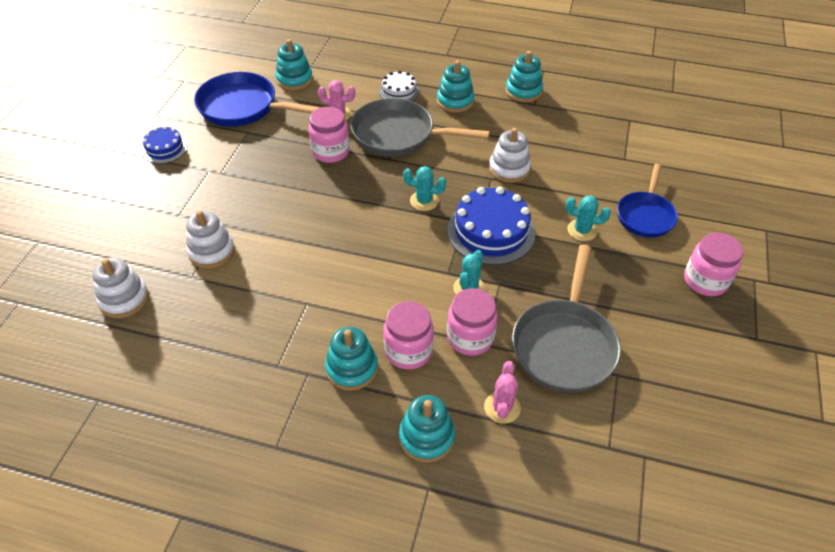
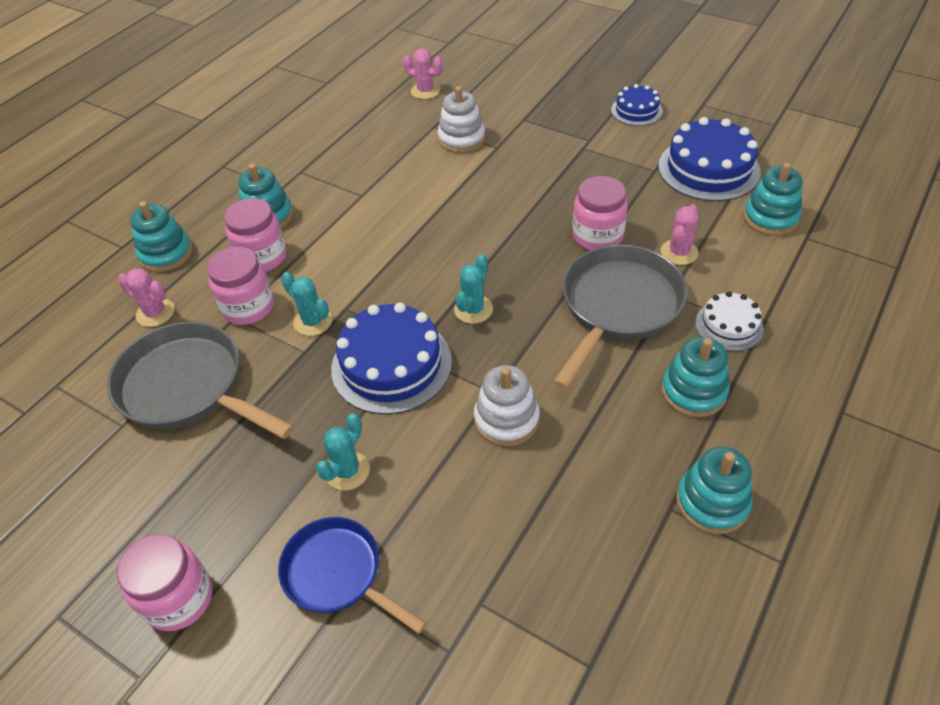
camera: 110 degrees right, 0 degrees up
(124, 299) = (425, 91): white stacking toy -> pink cactus
(243, 107) = (708, 169): blue pan -> blue cake

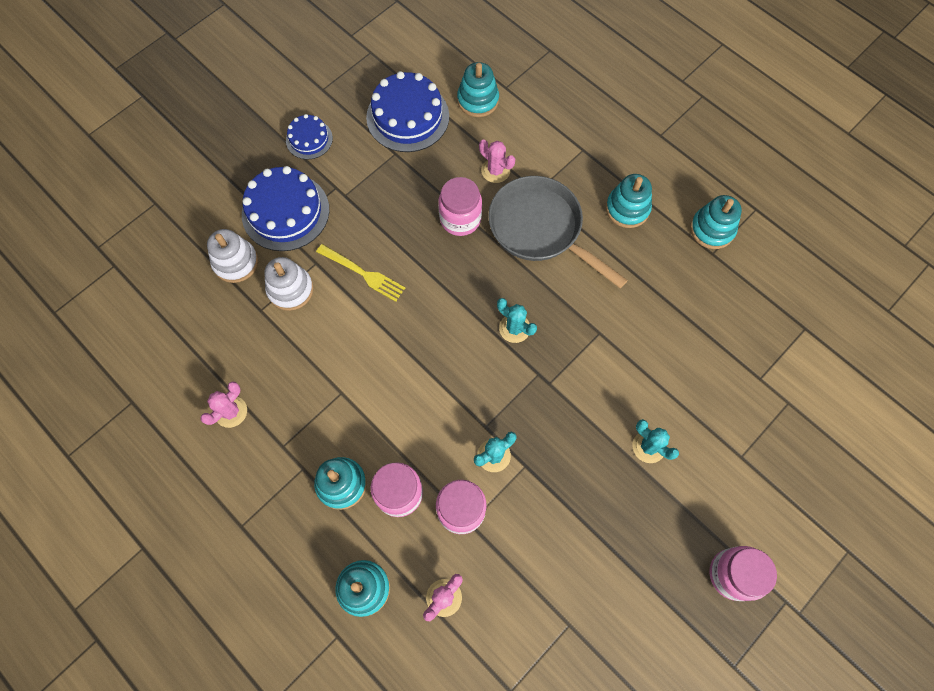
camera: 80 degrees left, 20 degrees up
(188, 387) = (541, 566): grey pan -> none
(338, 574) = (729, 463): blue pan -> none
(391, 365) = (556, 400): blue cake -> blue cake (285, 212)
(425, 91) = (195, 306): pink cactus -> pink cactus (231, 411)
(497, 180) = (363, 273): none -> yellow fork
(506, 419) = (625, 330): white stacking toy -> white stacking toy (236, 262)
(729, 326) = (576, 167): white cake -> none

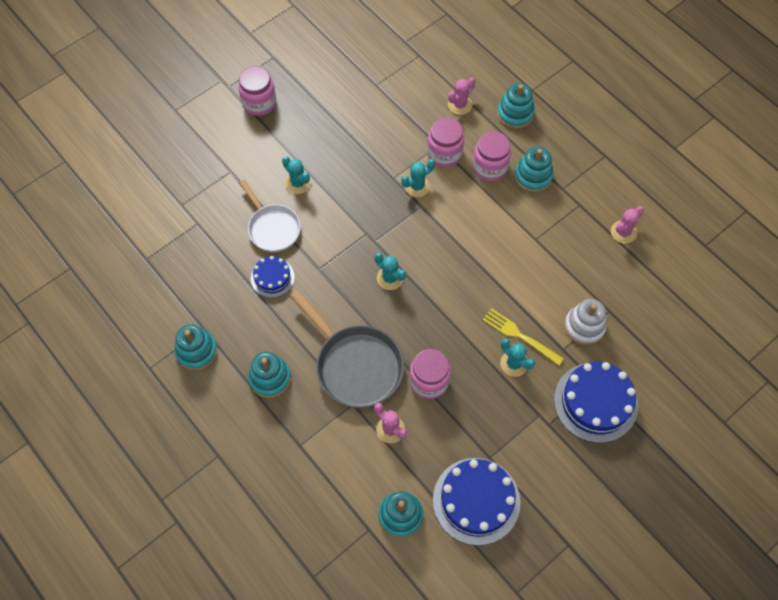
camera: 175 degrees left, 5 degrees down
(236, 262) = (636, 355): white stacking toy -> none
(309, 139) = (578, 482): blue cake -> blue cake (272, 277)
(370, 243) = (514, 364): none -> turquoise cactus
(666, 380) = (272, 228): none -> white pan

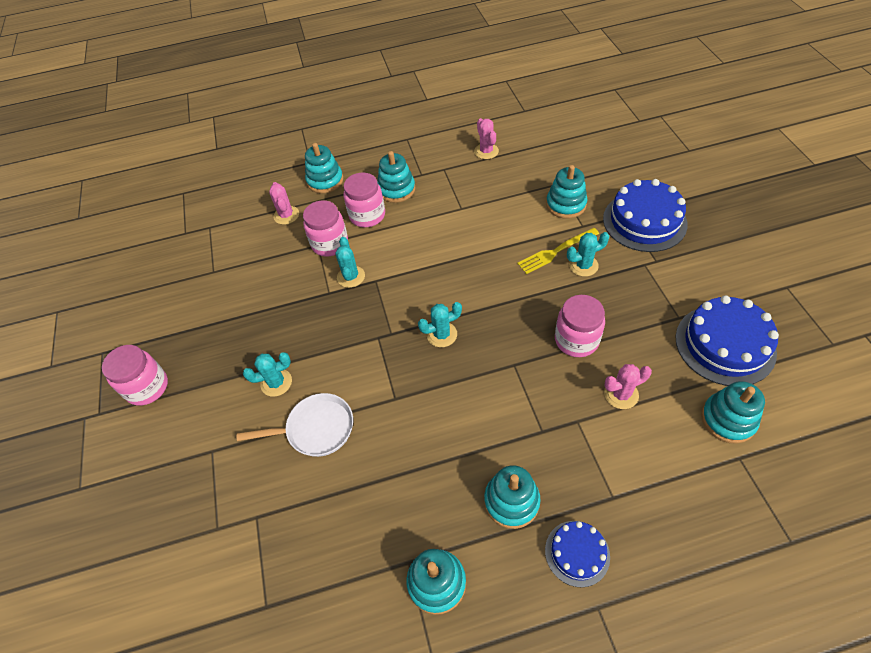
camera: 60 degrees left, 10 degrees down
(272, 277) = (380, 452): blue cake -> blue cake (577, 553)
(355, 365) = (531, 402): grey pan -> none
(584, 326) = (566, 204): white stacking toy -> turquoise stacking toy

